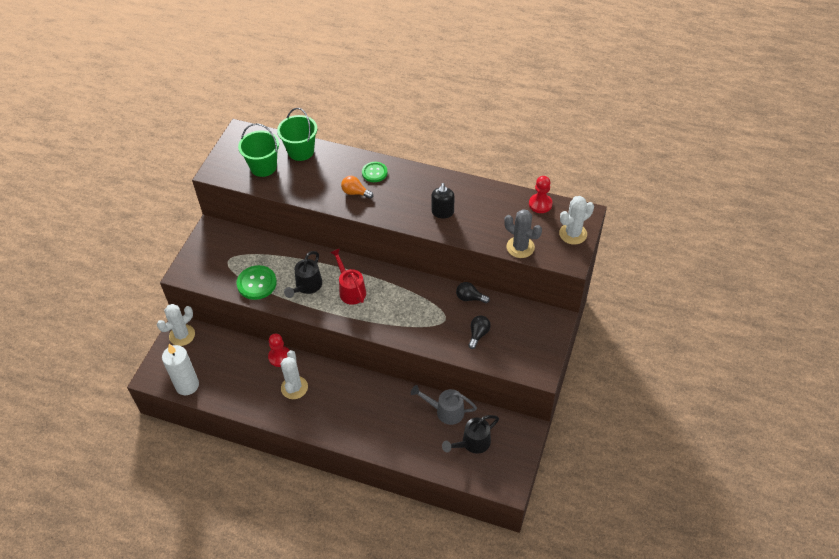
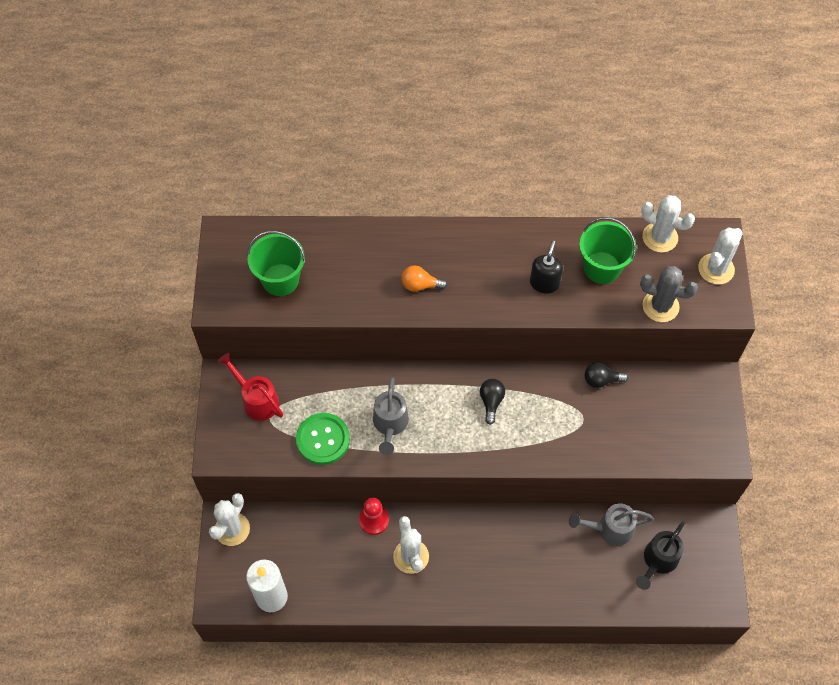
camera: 20 degrees left, 10 degrees up
(301, 151) = (320, 242): green bucket -> green bucket (602, 267)
(306, 286) = (390, 424): black watering can -> grey watering can
(350, 290) = (448, 413): red watering can -> red watering can (257, 400)
(374, 172) = (432, 248): green button -> none
(442, 212) = (544, 283): black soap dispenser -> black soap dispenser turned 150 degrees counterclockwise
(478, 334) = (632, 427): black light bulb -> black light bulb (491, 402)
(540, 204) = (660, 237): red pawn -> white cactus

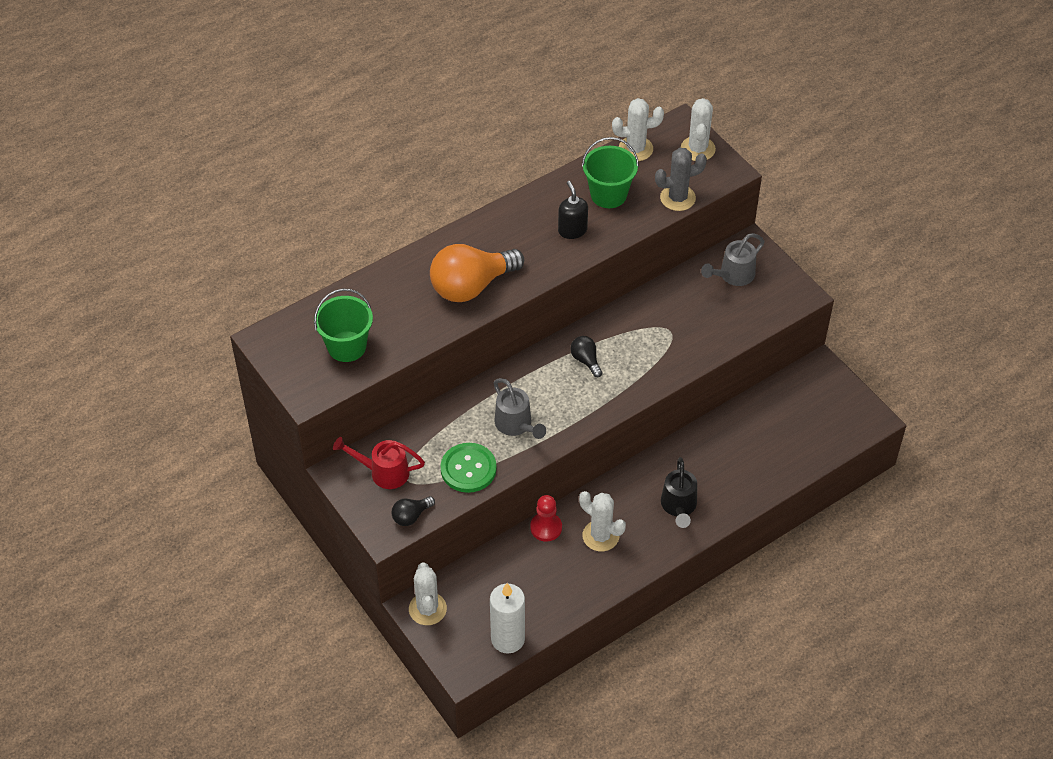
camera: 35 degrees left, 10 degrees down
(420, 285) = (471, 286): orange light bulb -> orange light bulb, size x2.19
(601, 380) = (661, 295): black light bulb -> black light bulb (411, 516)
(609, 529) = (744, 419): grey watering can -> grey watering can (733, 275)
(658, 561) = (800, 419): black watering can -> black watering can (678, 506)

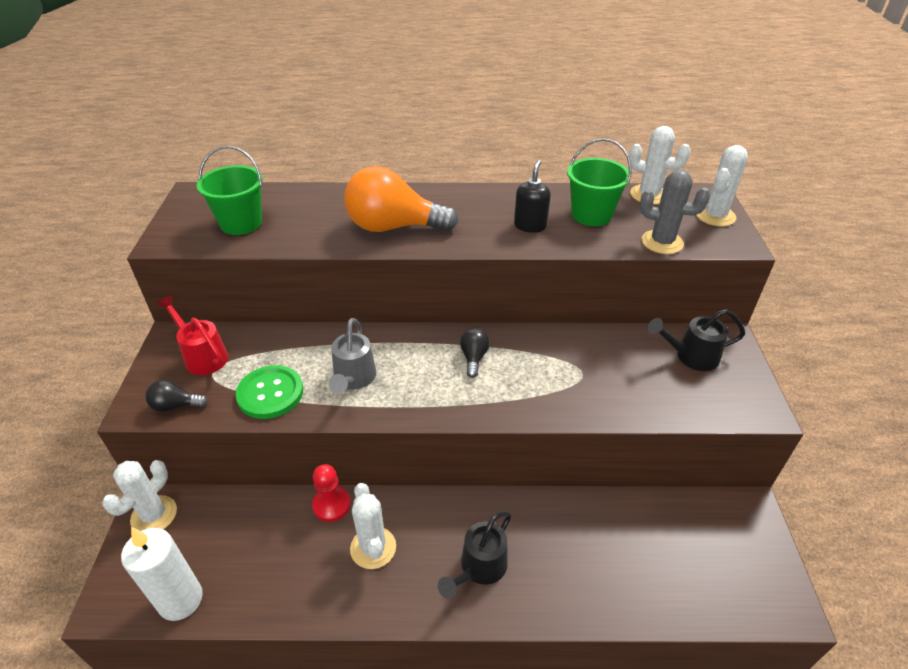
camera: 35 degrees right, 10 degrees down
(733, 275) = (691, 356): grey watering can -> black watering can

